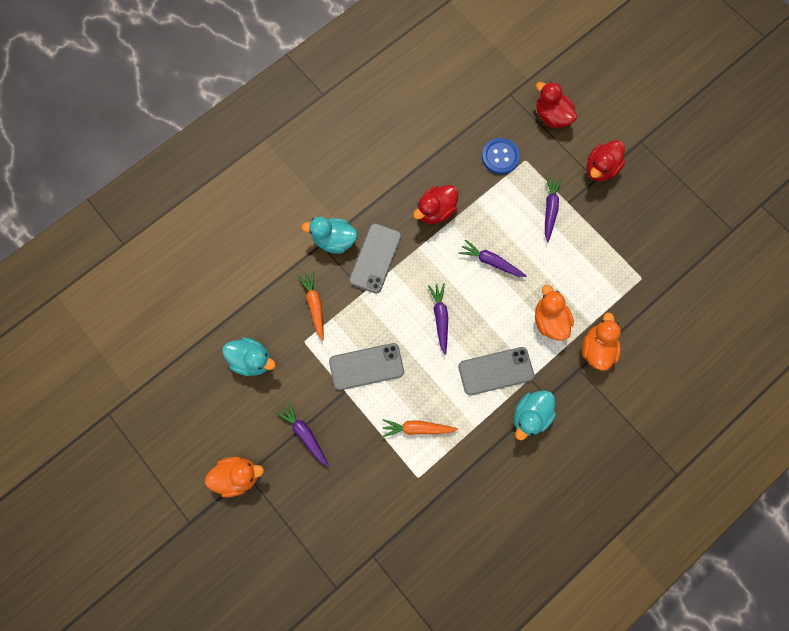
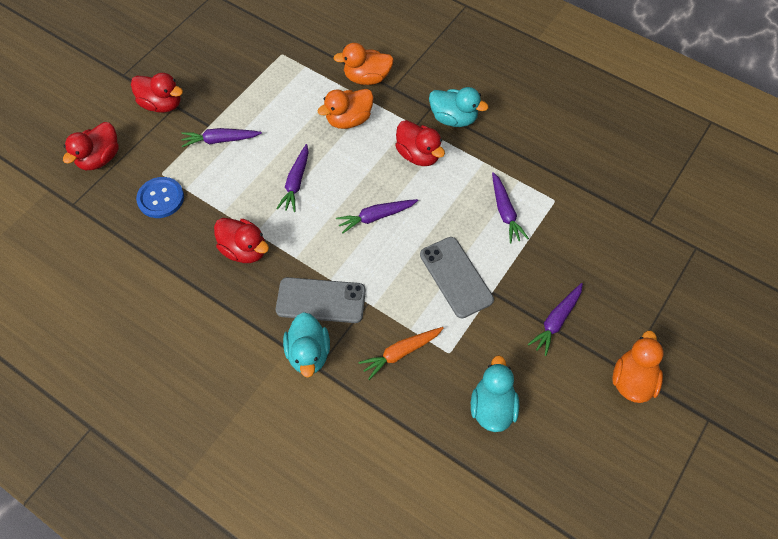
camera: 105 degrees left, 15 degrees down
(238, 475) = (632, 380): orange duck -> orange duck turned 45 degrees clockwise
(417, 428) = (505, 212): orange carrot -> purple carrot
(496, 371) = (418, 155): grey phone -> red duck

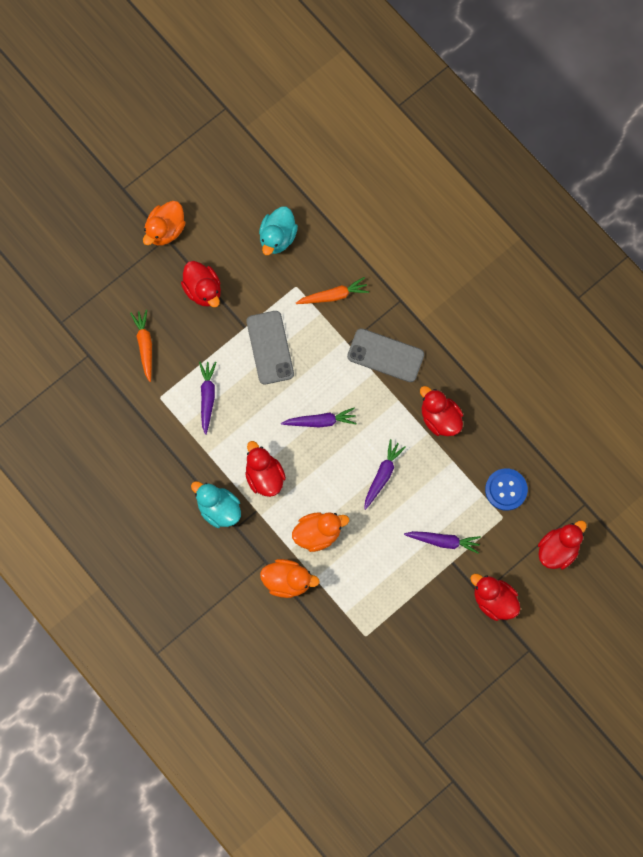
camera: 165 degrees left, 15 degrees up
(308, 353) = (405, 313): turquoise duck -> none
(556, 321) = (203, 290): purple carrot -> red duck
(594, 245) = (145, 346): none -> orange carrot

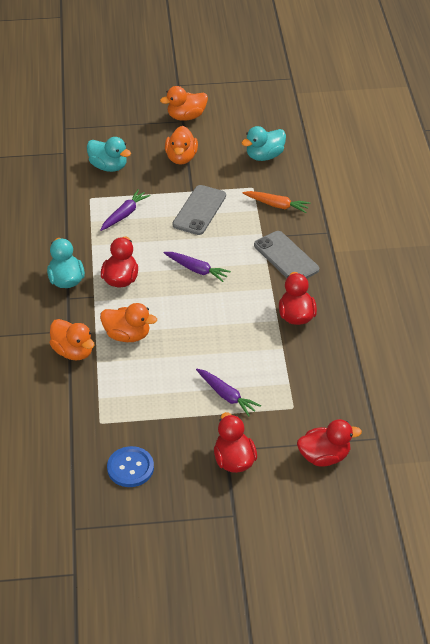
camera: 35 degrees right, 30 degrees down
(145, 346) = (108, 166): orange carrot -> turquoise duck
(203, 290) = (181, 158): red duck -> orange duck
(382, 475) = (214, 327): purple carrot -> none
(506, 489) = (312, 390): blue button -> blue button (130, 468)

